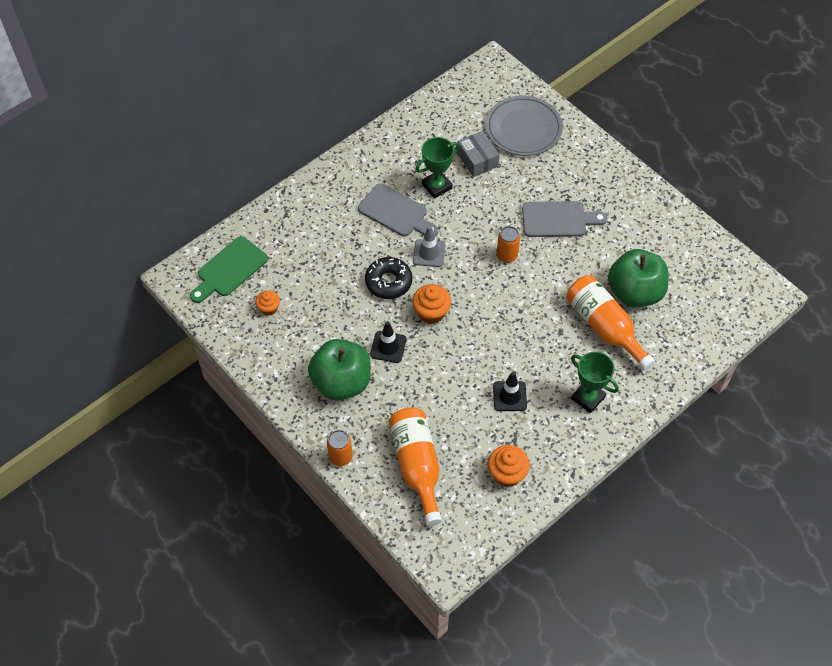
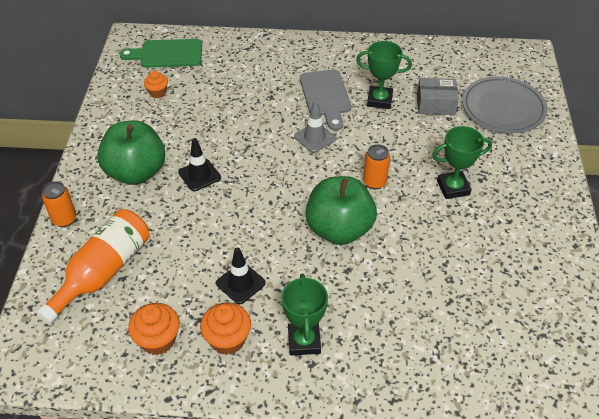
camera: 45 degrees right, 10 degrees down
(388, 282) = (259, 134): black donut -> none
(431, 312) = (262, 177): orange cupcake -> orange cupcake (227, 339)
(477, 160) = (435, 104): grey box -> grey box turned 75 degrees clockwise
(558, 219) = (453, 188): grey cutting board -> green trophy
(604, 327) = (392, 297): orange bottle -> none
(635, 292) = (456, 292): green apple -> green apple (339, 229)

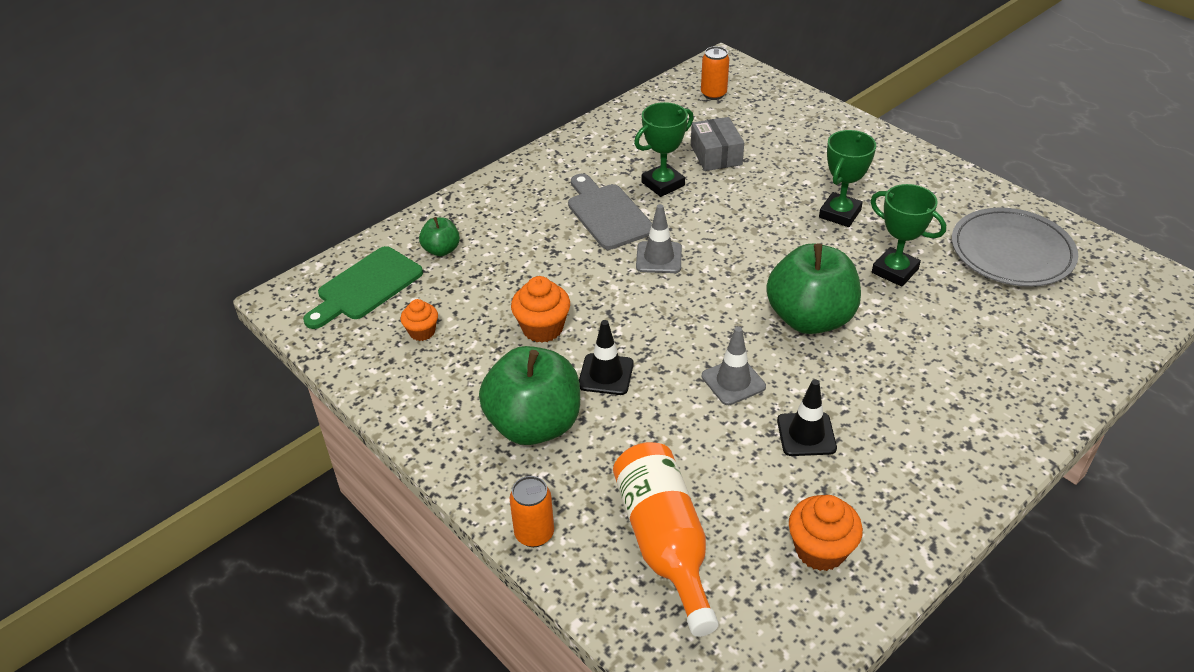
camera: 45 degrees left, 5 degrees down
(223, 59) = (441, 250): none -> green apple
(227, 339) = (875, 490): orange cupcake -> orange cupcake (542, 328)
(249, 228) = (733, 381): none -> grey traffic cone
(304, 341) = (933, 432): green trophy -> green trophy (895, 271)
(325, 96) = (607, 214): grey cutting board -> grey cutting board turned 150 degrees counterclockwise
(374, 182) = (773, 256): orange can -> orange can (713, 94)
(435, 104) = (716, 155): grey box -> grey box turned 60 degrees counterclockwise
(503, 108) = (774, 122): grey plate -> grey plate (1012, 252)

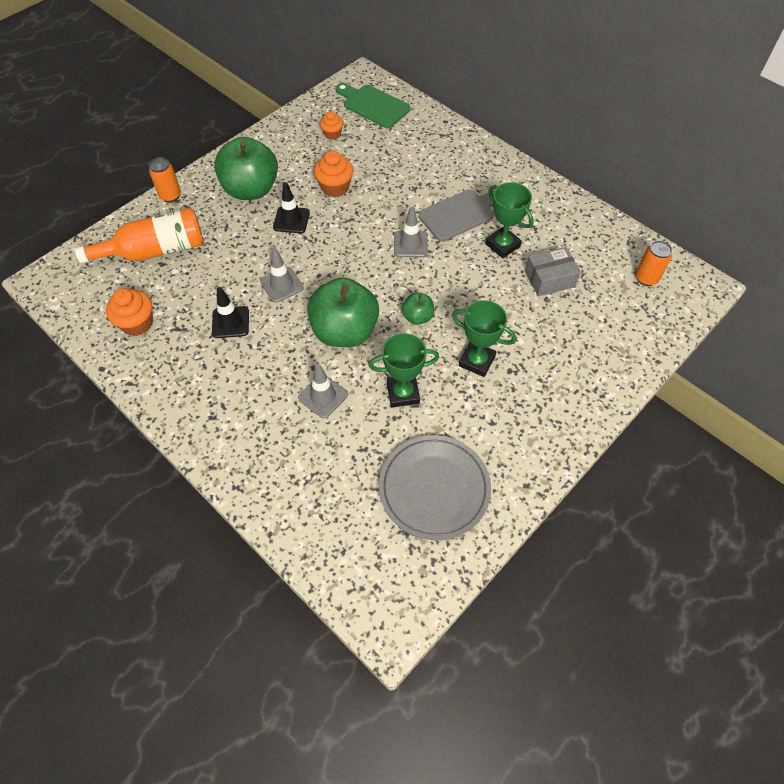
camera: 85 degrees right, 15 degrees up
(441, 250) = (411, 133): green apple -> green apple (417, 317)
(895, 271) = (403, 393): green trophy -> green trophy turned 45 degrees clockwise
(913, 337) = (323, 396): none -> grey traffic cone

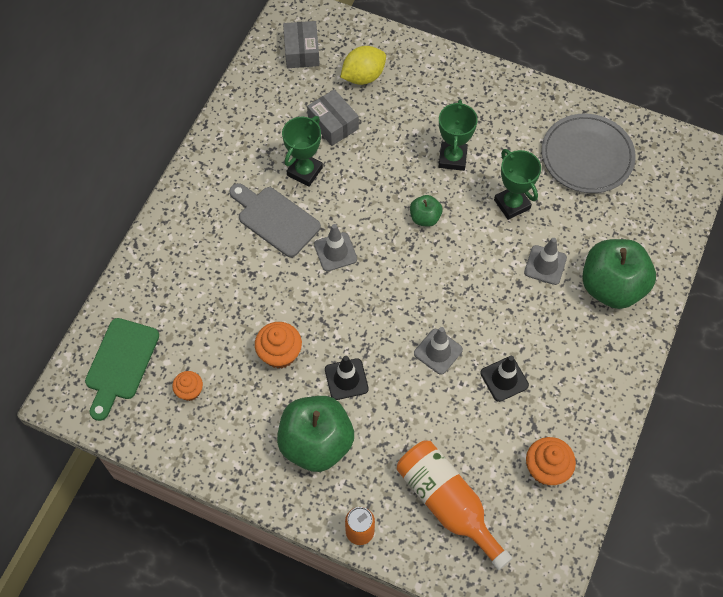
camera: 110 degrees left, 5 degrees up
(344, 331) = (468, 273): green apple -> green apple (612, 286)
(602, 318) = (363, 76): none -> yellow lemon
(646, 278) = (302, 51): orange can -> grey box

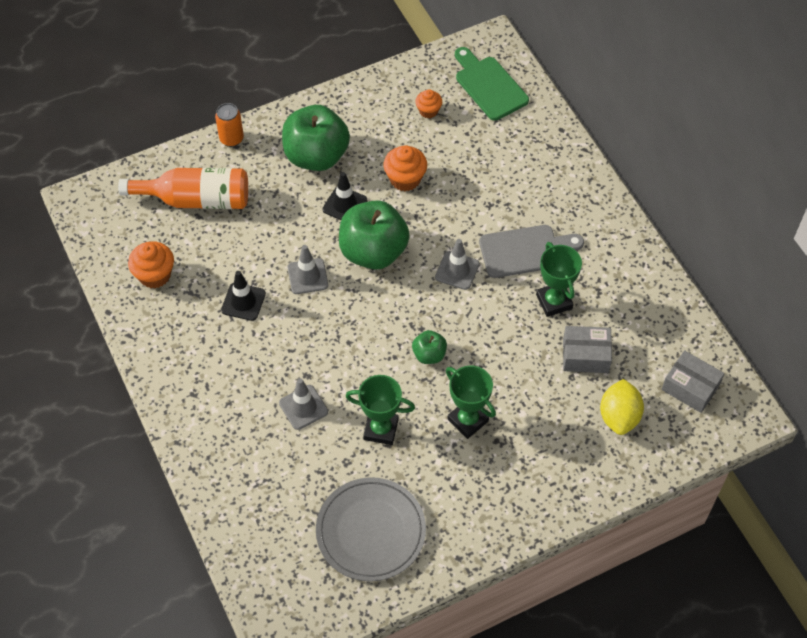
camera: 130 degrees right, 5 degrees down
(612, 286) = (237, 440): green apple -> green apple (373, 252)

